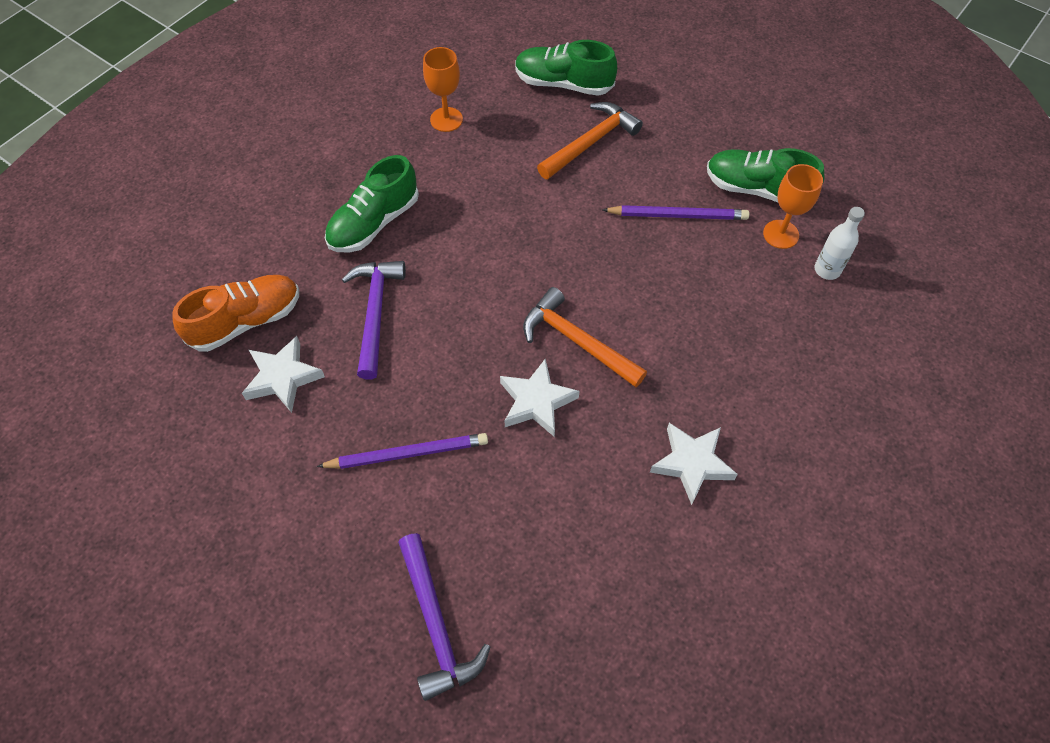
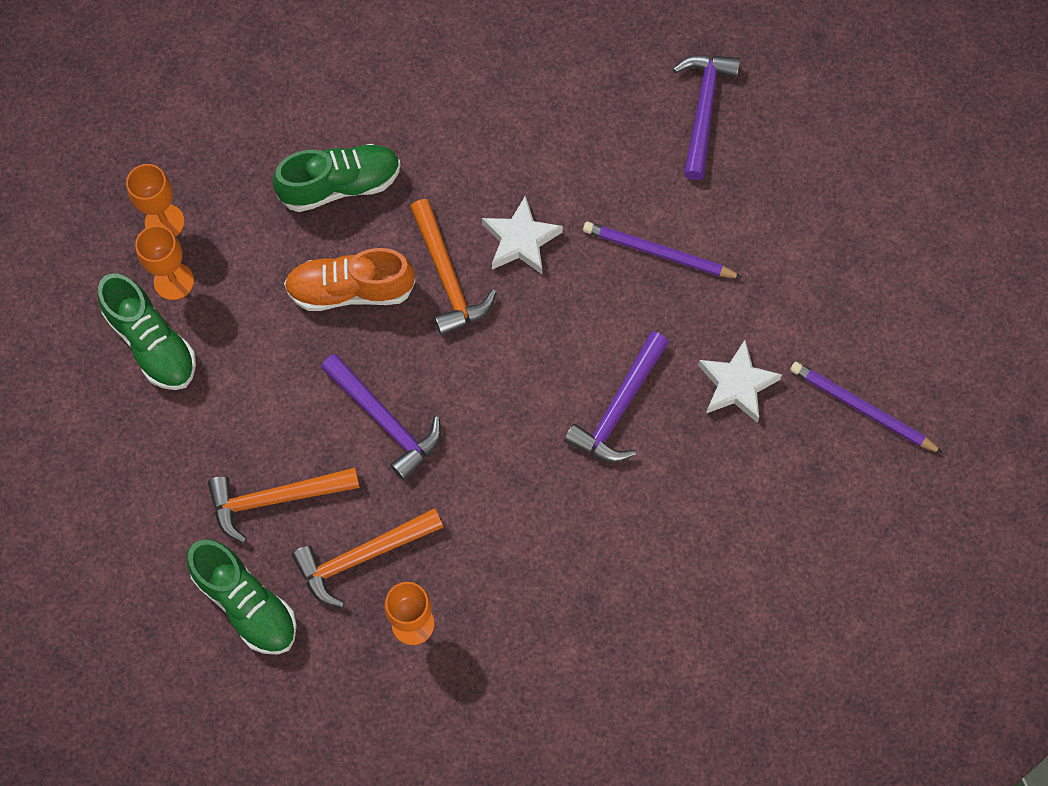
camera: 150 degrees left, 10 degrees up
(246, 321) = (748, 466): orange shoe -> orange shoe (350, 290)
(374, 223) = (567, 518): green shoe -> green shoe (340, 185)
(506, 138) = (362, 557): none -> orange hammer
(551, 221) = (385, 420): none -> purple hammer
(677, 215) = (255, 357): purple pencil -> purple pencil (862, 409)
(691, 463) = (427, 121): white star -> none
(827, 270) = (164, 222): white bottle -> orange goblet

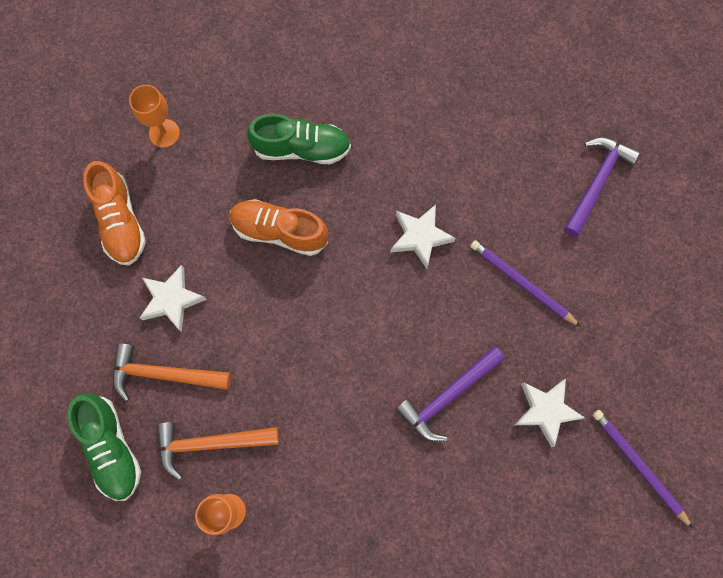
camera: 20 degrees right, 5 degrees up
(152, 343) = (120, 221): green shoe -> orange shoe
(174, 281) = (154, 180): orange goblet -> none
(251, 412) = (172, 300): none -> white star
(385, 420) = (267, 342): purple hammer -> none
(447, 276) = (355, 246): orange hammer -> none

